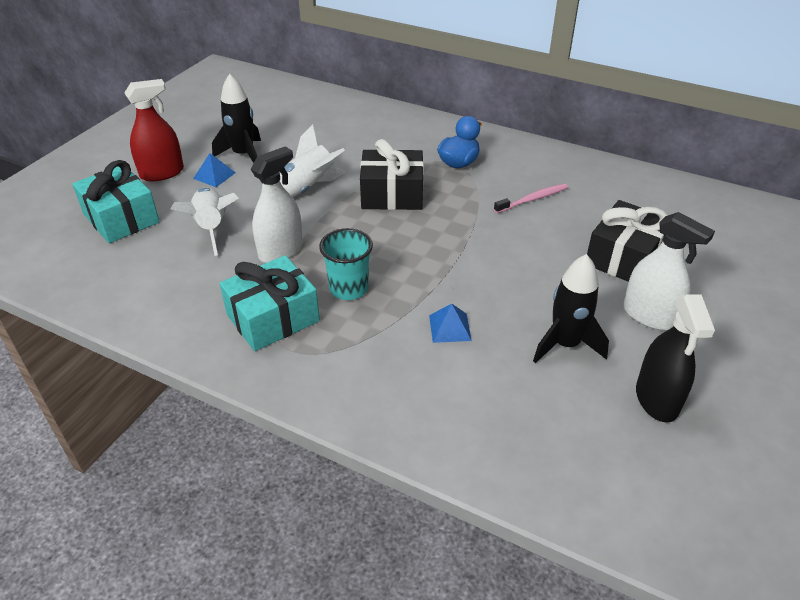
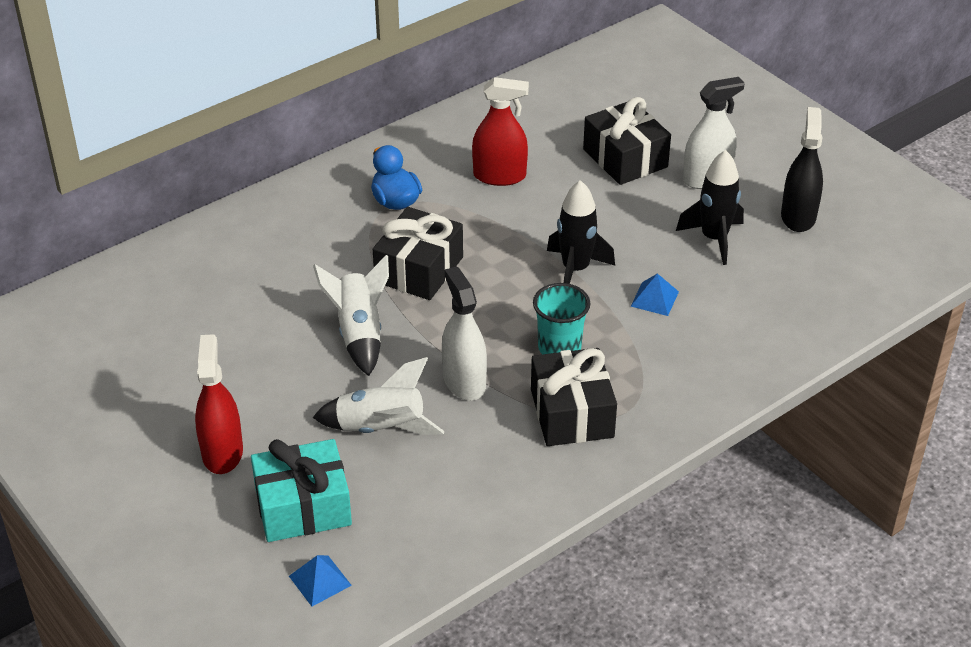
camera: 65 degrees left, 0 degrees up
(214, 175) = (267, 404): blue pyramid -> blue pyramid (319, 580)
(243, 155) = (238, 368): black rocket -> black rocket (575, 269)
(273, 318) = (572, 413): turquoise gift -> black gift
(533, 199) = (499, 176): pink toothbrush -> red spray bottle
(656, 399) = (798, 216): black spray bottle -> black spray bottle turned 105 degrees counterclockwise

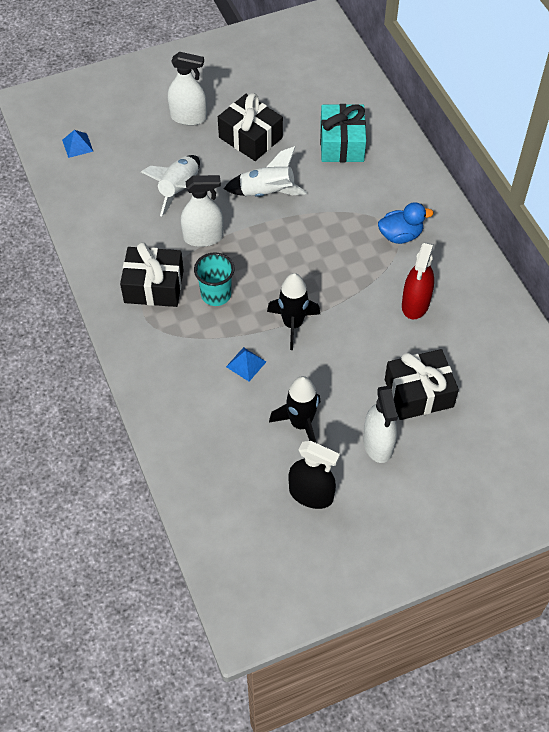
camera: 105 degrees right, 15 degrees up
(222, 452) = (188, 117): red spray bottle -> white spray bottle
(303, 507) = (132, 146): turquoise gift -> turquoise gift (342, 143)
(419, 269) = (320, 235): black gift -> black gift (250, 137)

